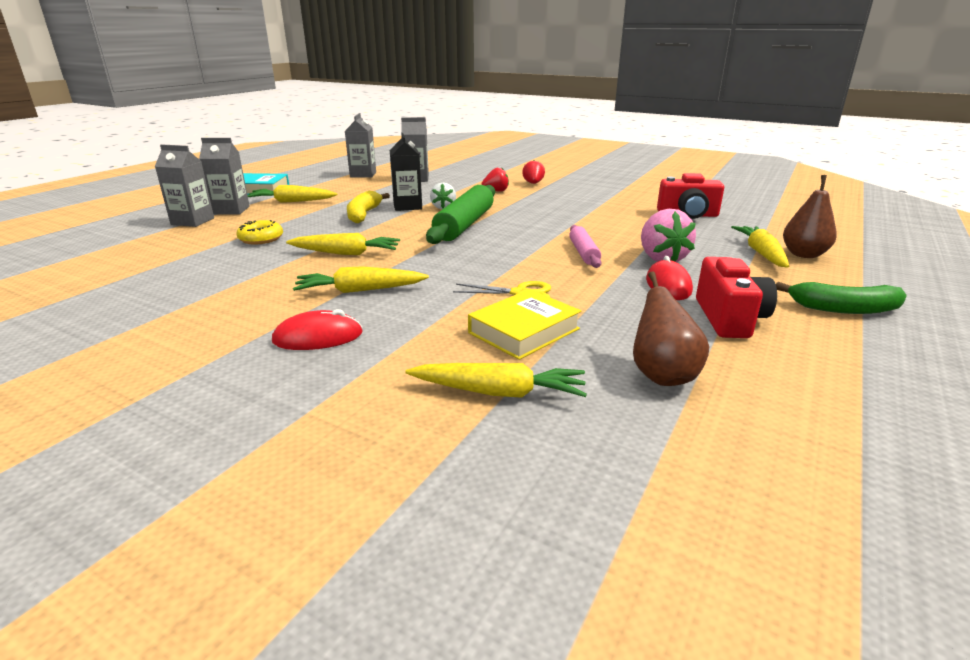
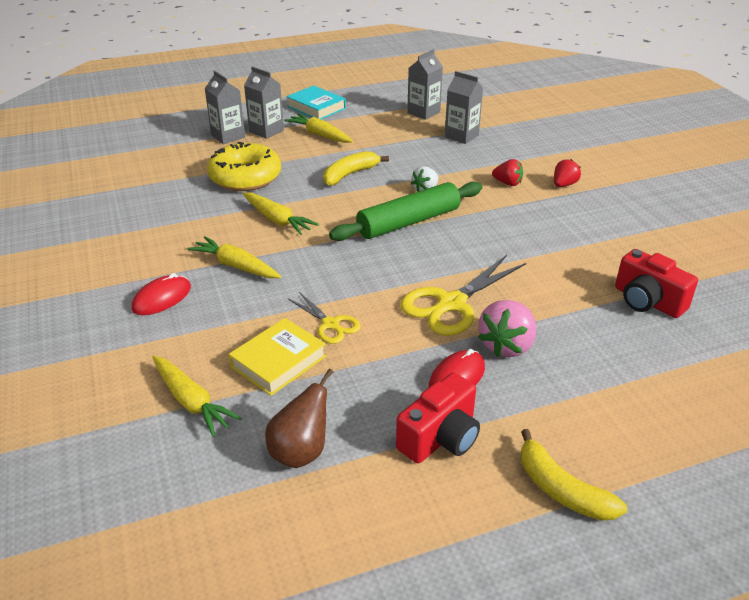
camera: 40 degrees right, 10 degrees up
(261, 239) = (245, 177): yellow donut -> yellow donut, size x1.91
(318, 337) = (162, 298): red mouse -> red mouse turned 75 degrees counterclockwise
(407, 206) = (398, 176): black carton -> none
(524, 331) = (278, 361): yellow book -> yellow book turned 45 degrees counterclockwise
(583, 253) = (450, 304): pink rolling pin -> yellow scissors
(761, 253) = (619, 389): yellow carrot -> none
(803, 254) = (665, 414): brown pear -> none
(843, 309) = (562, 490): green banana -> yellow banana

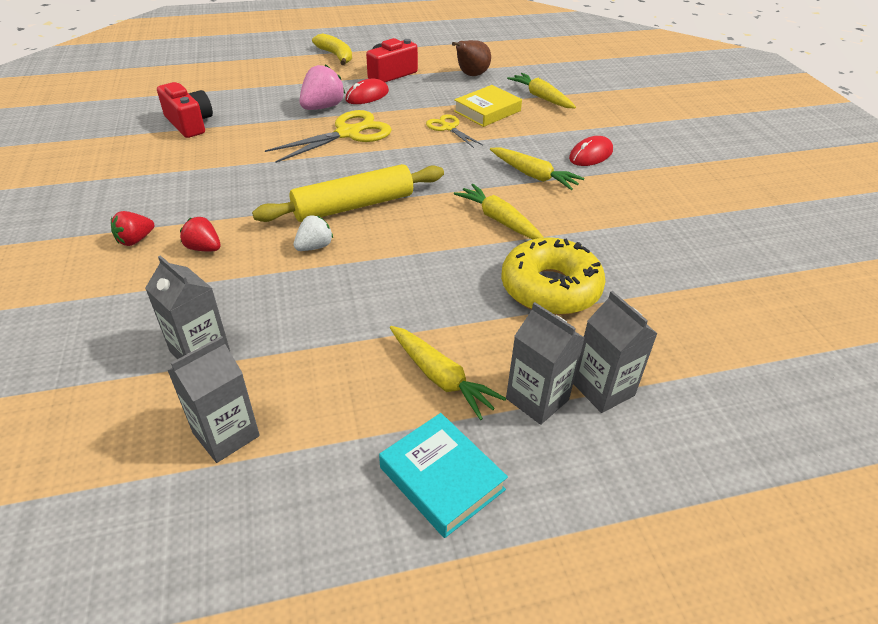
camera: 175 degrees left, 5 degrees up
(350, 174) = (405, 281): yellow banana -> none
(409, 222) = (353, 206): green rolling pin -> yellow rolling pin

